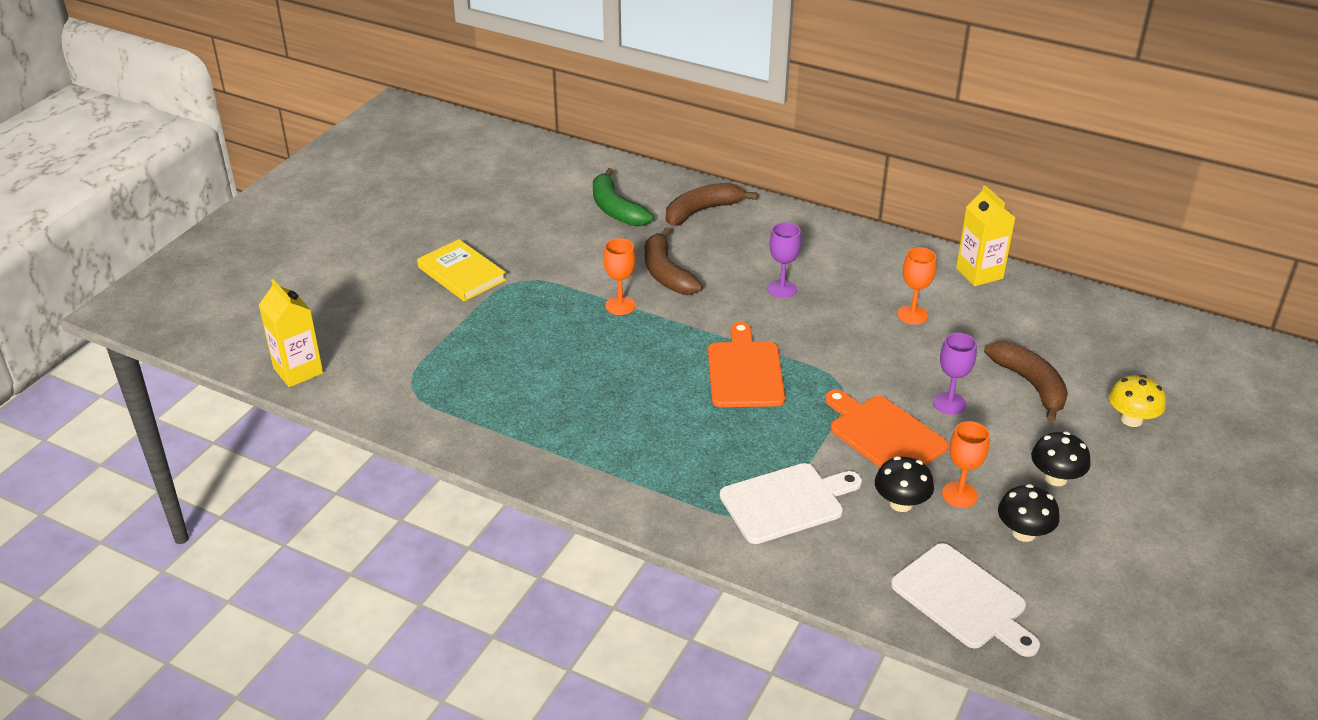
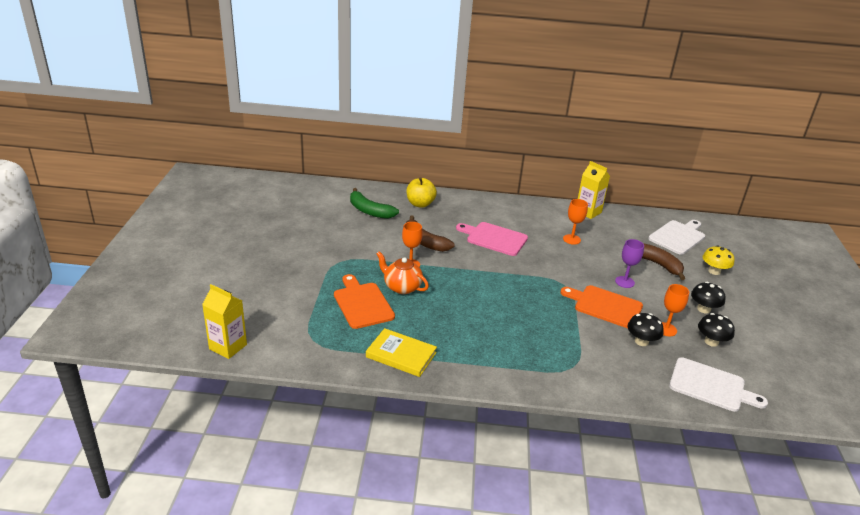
camera: 25 degrees left, 5 degrees down
(461, 274) = (299, 264): yellow book -> yellow book (401, 355)
(584, 337) = (402, 287): none -> orange teapot
(702, 211) = (420, 204): brown banana -> yellow apple
(745, 371) = (507, 287): orange cutting board -> orange cutting board (362, 303)
(782, 289) = (494, 238): purple goblet -> pink cutting board
(786, 502) = (583, 356): white cutting board -> white cutting board (678, 236)

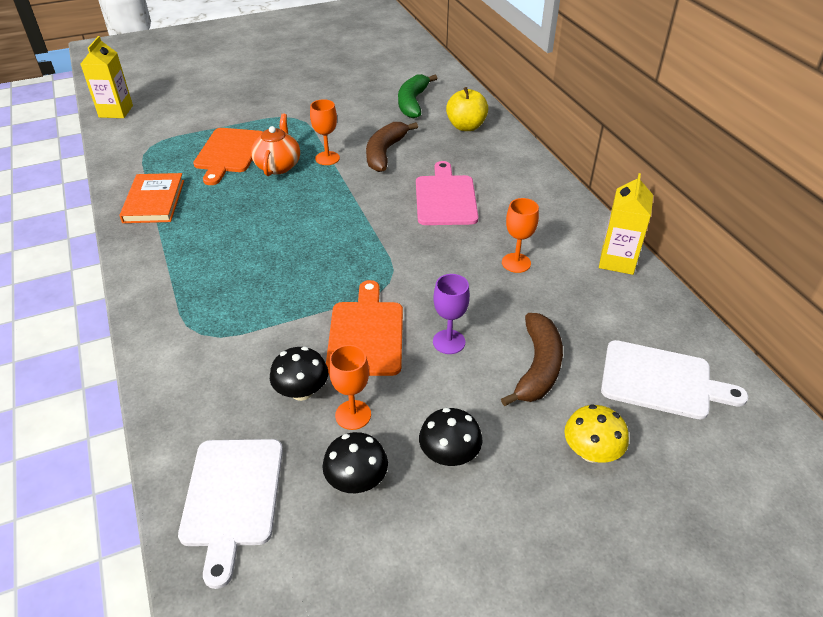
camera: 65 degrees right, 10 degrees up
(362, 303) = (229, 153): orange cutting board -> orange cutting board turned 150 degrees clockwise
(401, 355) = (154, 201): yellow book -> orange book

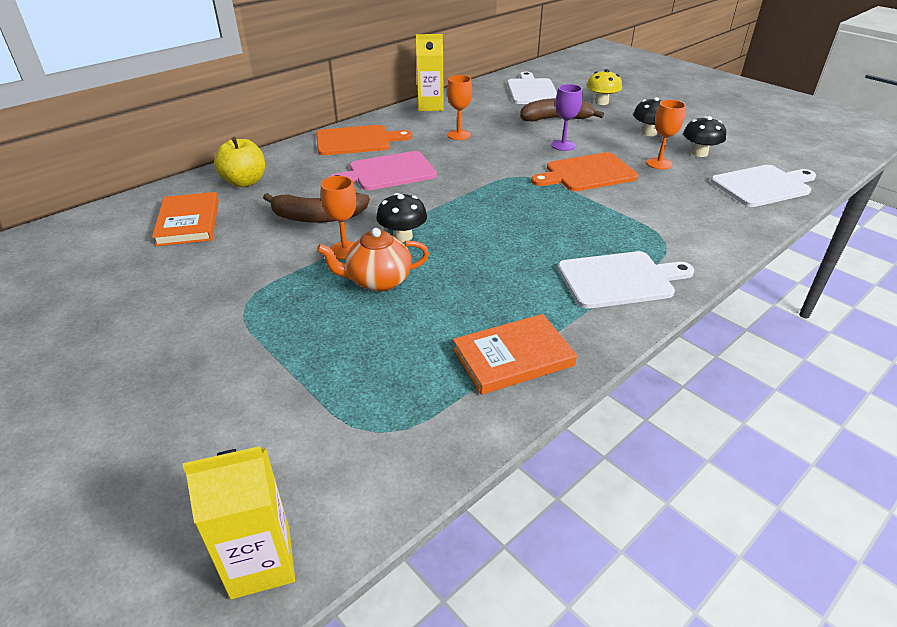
camera: 110 degrees left, 5 degrees down
(179, 279) = (619, 279): none -> white cutting board
(229, 153) = (364, 333): orange cutting board -> orange cutting board (357, 141)
(302, 391) = (663, 184): black mushroom -> black mushroom (402, 236)
(412, 103) = (188, 222): green banana -> orange book

